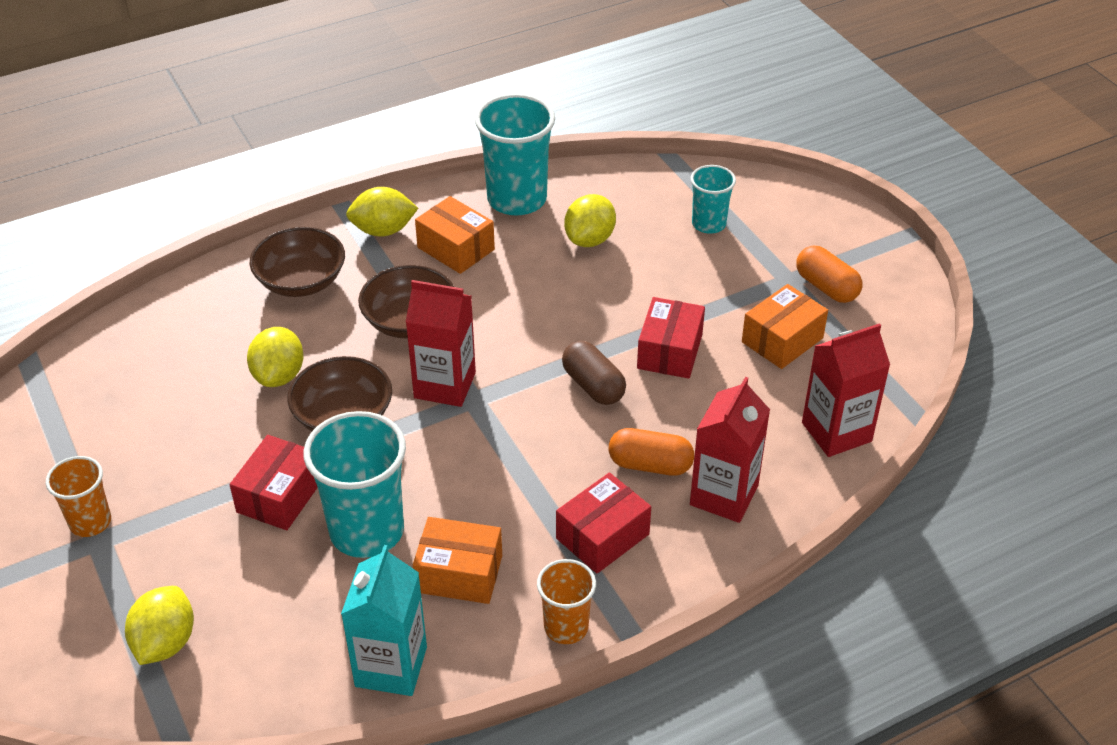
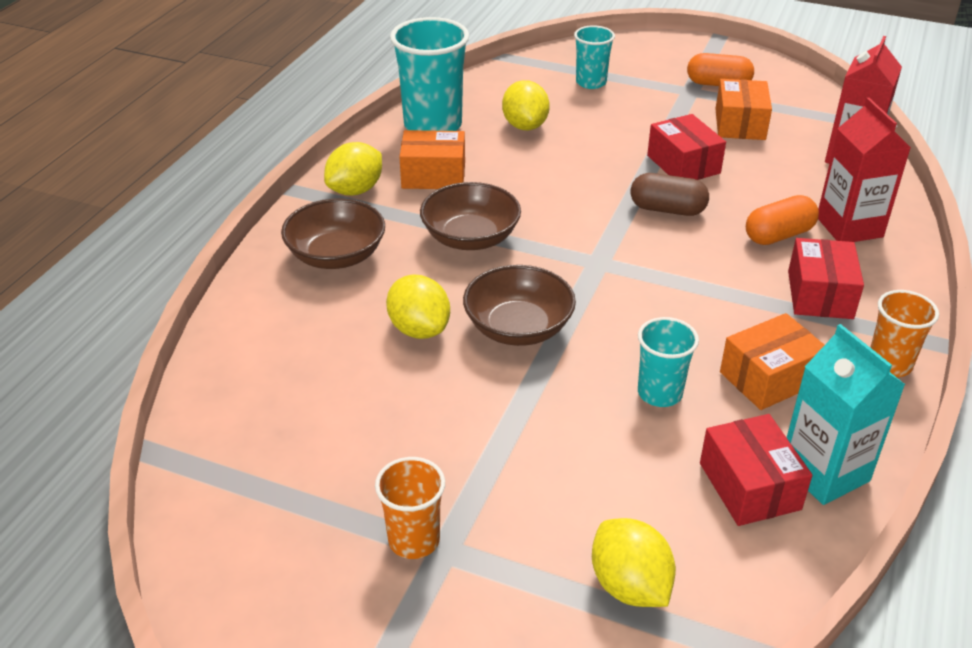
camera: 40 degrees left, 5 degrees down
(280, 496) = (553, 412): red box -> red box (749, 486)
(367, 531) = (659, 393): turquoise cup -> turquoise cup, size x0.56
(445, 385) = (563, 264): red carton -> none

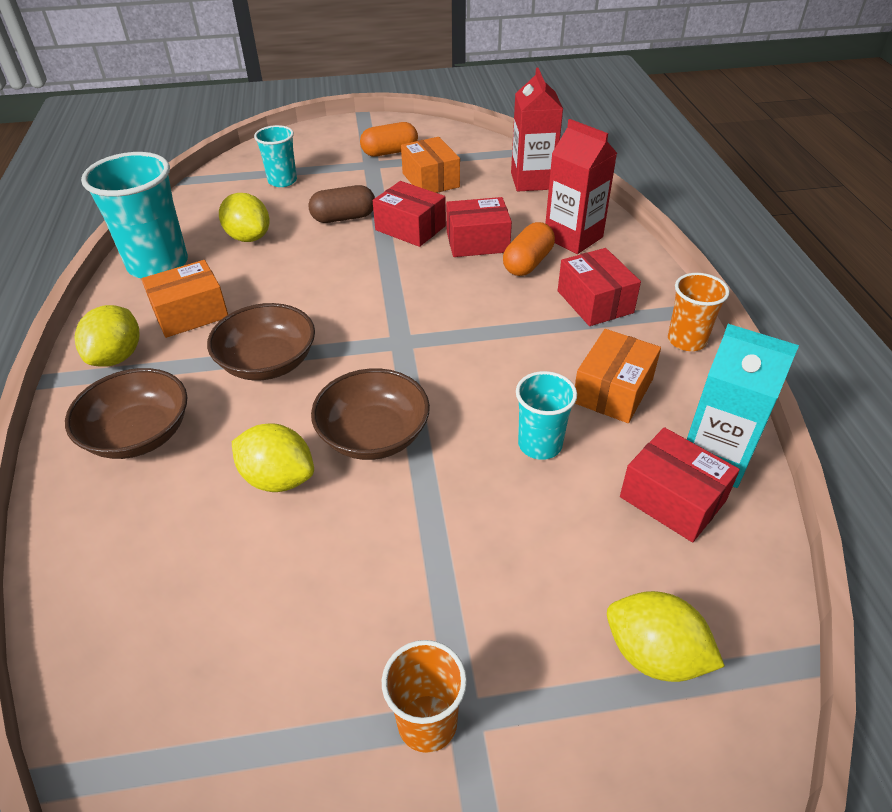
camera: 30 degrees left, 5 degrees up
(667, 209) = (425, 272): brown capsule -> brown capsule (344, 218)
(742, 198) = (477, 242): none -> red box

